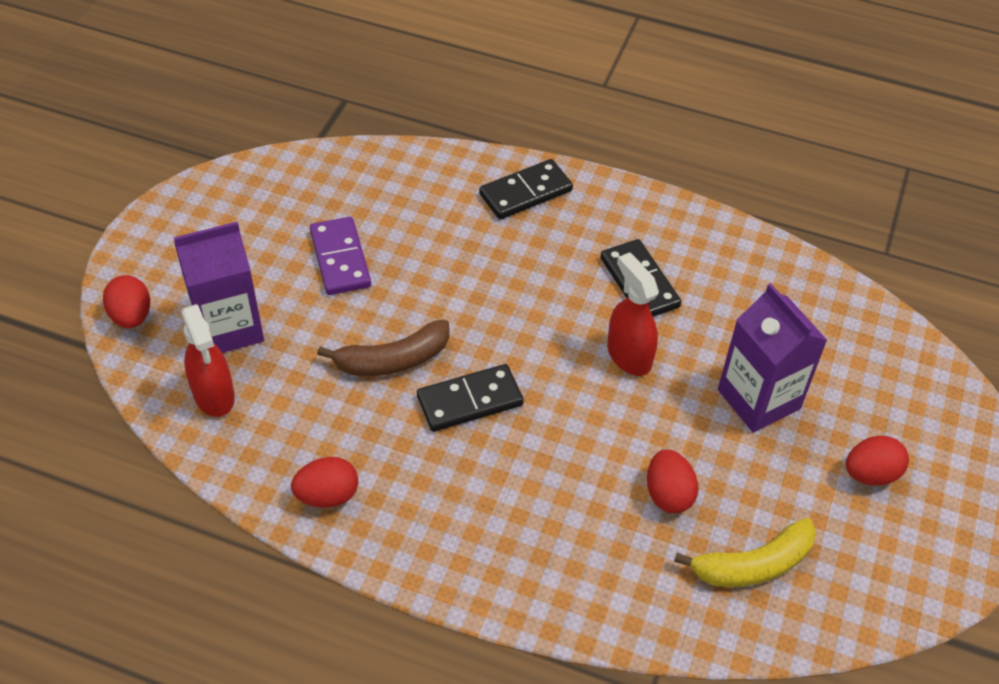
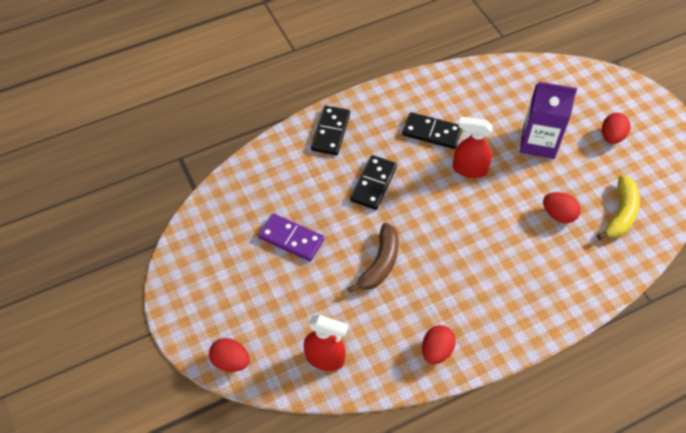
camera: 45 degrees left, 5 degrees up
(228, 327) = (286, 321): purple carton -> none
(470, 400) = (435, 250): black domino -> black domino (373, 184)

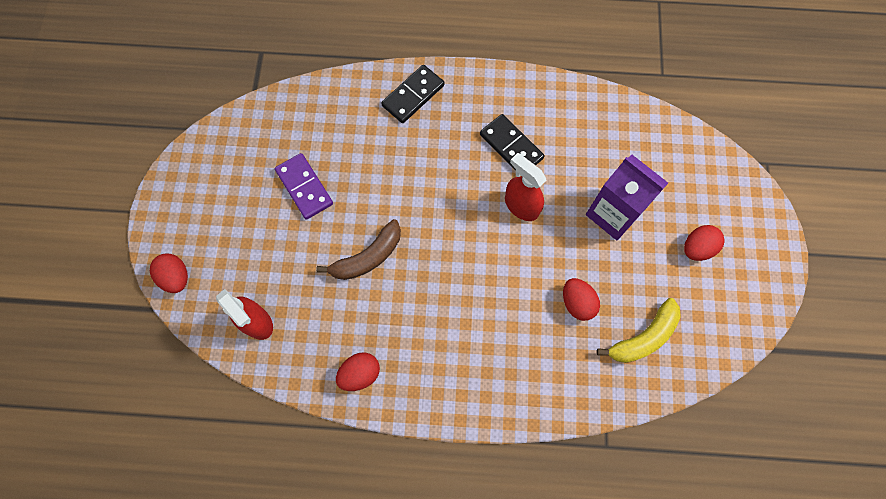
camera: 30 degrees right, 15 degrees up
(373, 184) = (417, 171): black domino -> none

